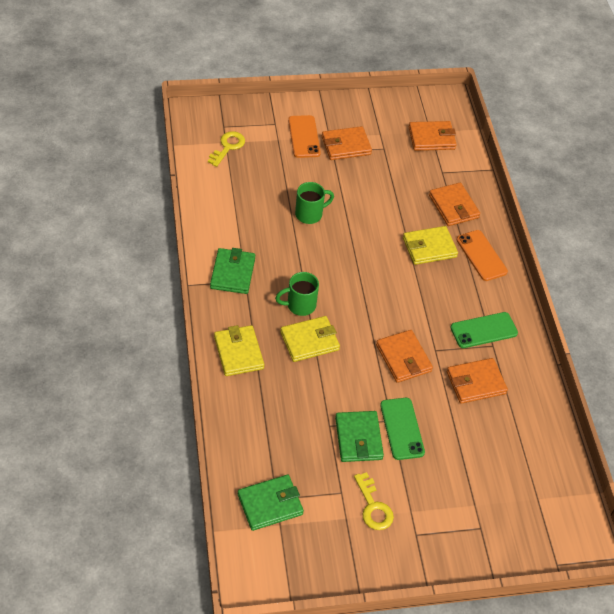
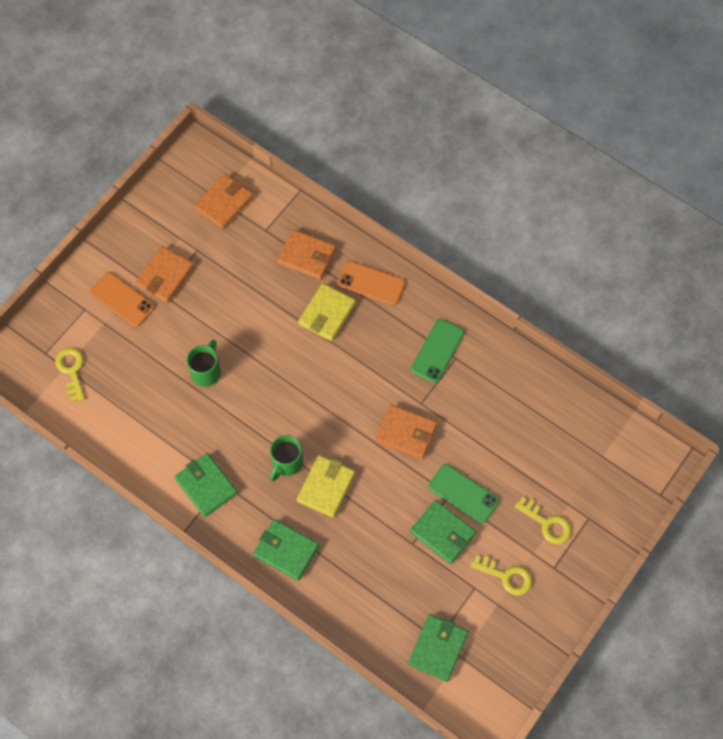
camera: 40 degrees left, 15 degrees up
(238, 353) = (286, 551): yellow wallet -> green wallet
(443, 502) = (547, 523): none -> yellow key
(475, 383) = (475, 403): orange wallet -> none

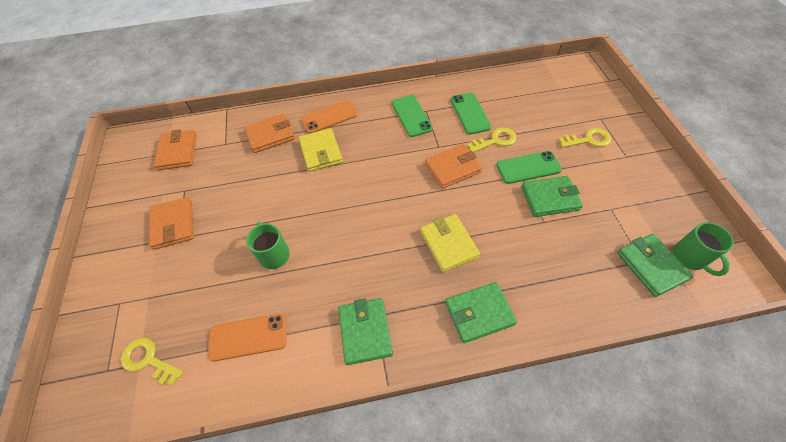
camera: 45 degrees left, 10 degrees down
(122, 300) = (149, 268): orange phone -> orange phone (248, 337)
(206, 486) = (365, 331): green wallet -> green wallet turned 75 degrees clockwise
(286, 463) = (403, 256): green mug -> green mug (690, 257)
(488, 398) = (470, 113): none -> green phone
(506, 576) = (614, 185): yellow key -> yellow key (495, 140)

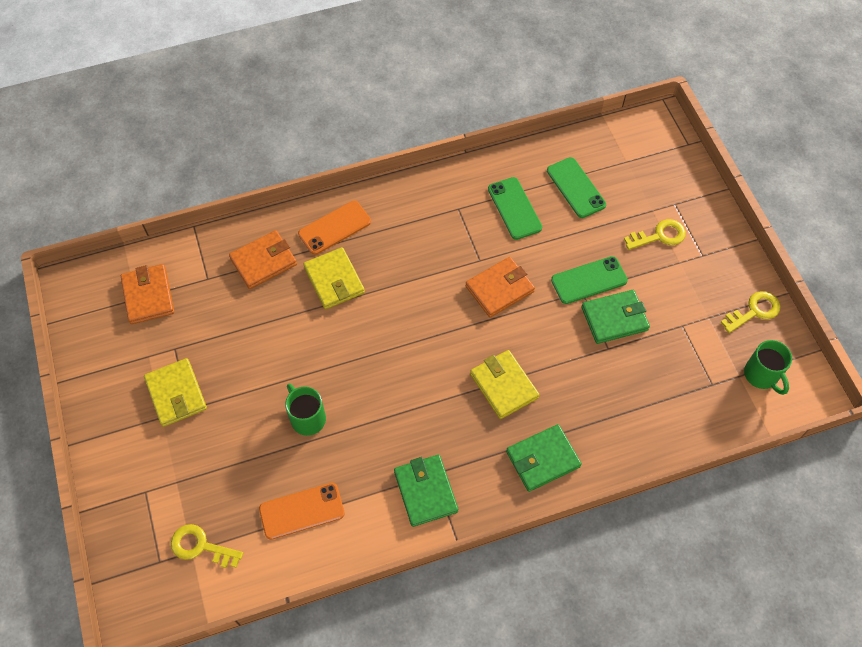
camera: 10 degrees left, 5 degrees up
(173, 225) = (176, 394): orange wallet -> yellow wallet
(411, 116) = (440, 218): green phone -> green phone (576, 188)
(495, 140) = (548, 246): yellow key -> yellow key (754, 311)
(651, 266) = (721, 389): green wallet -> none

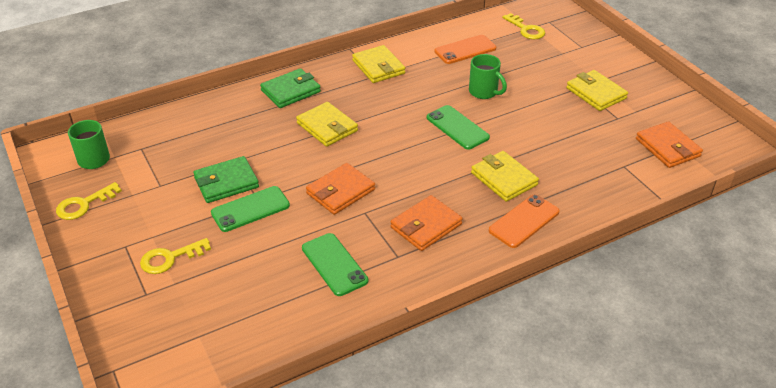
camera: 170 degrees right, 20 degrees down
(200, 546) = (526, 29): yellow key -> yellow key turned 45 degrees clockwise
(263, 261) = (579, 185): orange wallet -> orange wallet (426, 226)
(425, 491) = (378, 67): green wallet -> yellow wallet
(576, 188) = (264, 296): green phone -> green phone (457, 127)

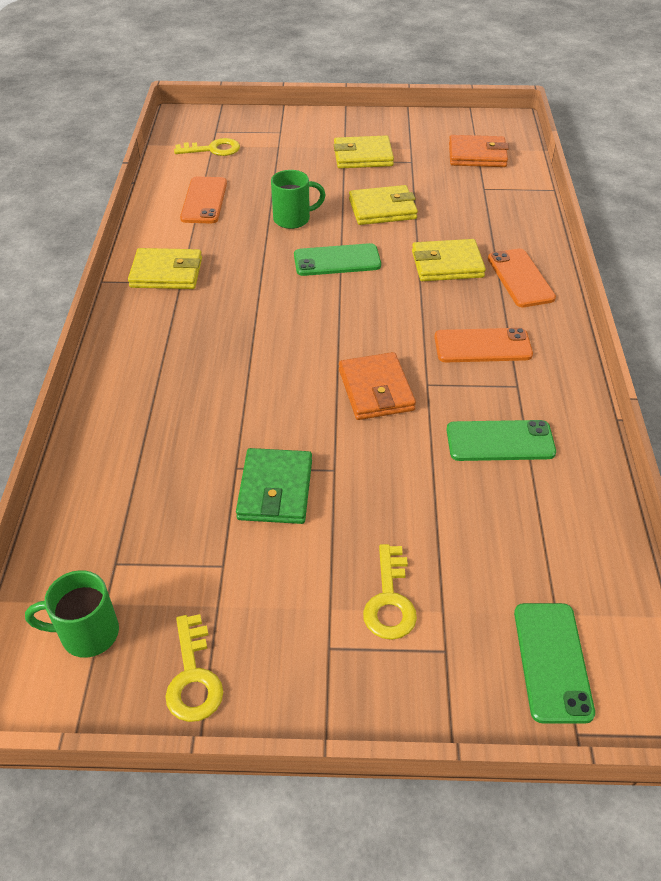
camera: 60 degrees left, 5 degrees up
(250, 209) = (348, 483): green phone -> green phone (552, 661)
(290, 91) = (137, 362): green wallet -> none
(327, 127) = (243, 357): yellow wallet -> yellow wallet (382, 209)
(426, 226) = (482, 346): orange wallet -> orange phone

